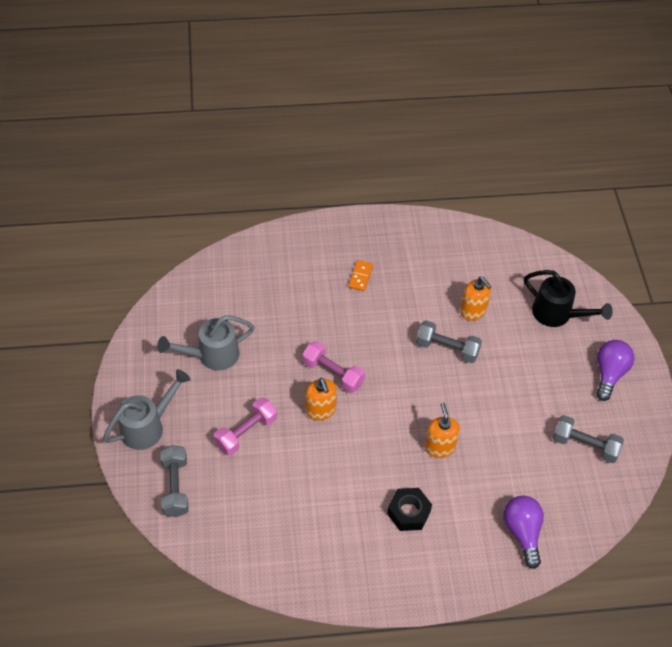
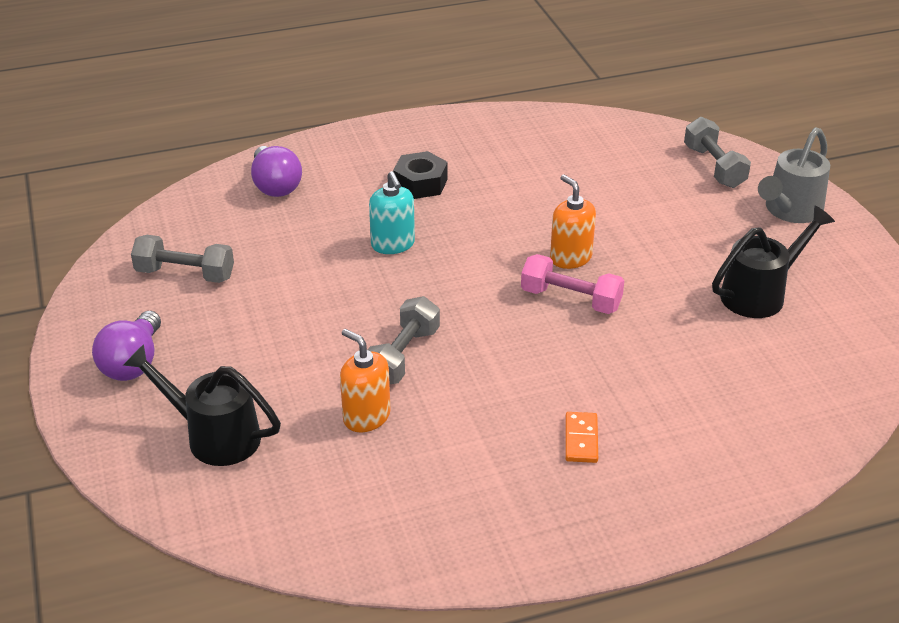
camera: 170 degrees right, 15 degrees down
(212, 355) = (760, 294): grey watering can -> black watering can
(246, 433) = (659, 223): pink dumbbell -> none
(439, 447) = (393, 244): orange soap dispenser -> turquoise soap dispenser
(447, 348) = (403, 356): grey dumbbell -> grey dumbbell turned 75 degrees counterclockwise

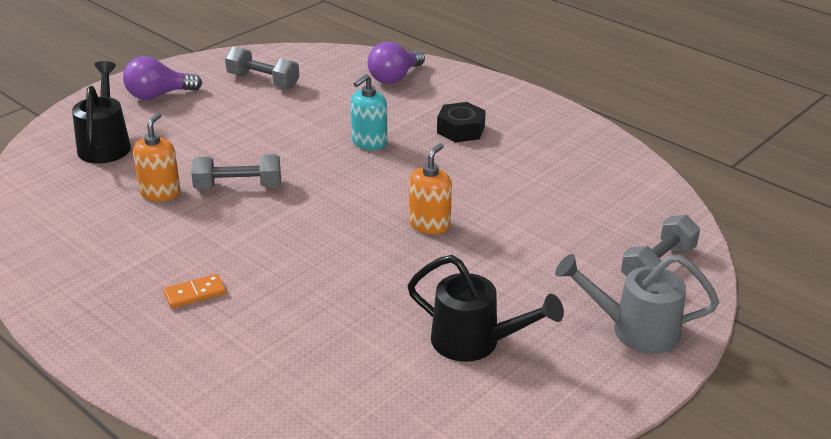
camera: 60 degrees right, 5 degrees down
(185, 274) = (263, 81): grey dumbbell -> grey dumbbell turned 45 degrees counterclockwise
(570, 299) = (372, 240): pink dumbbell -> none

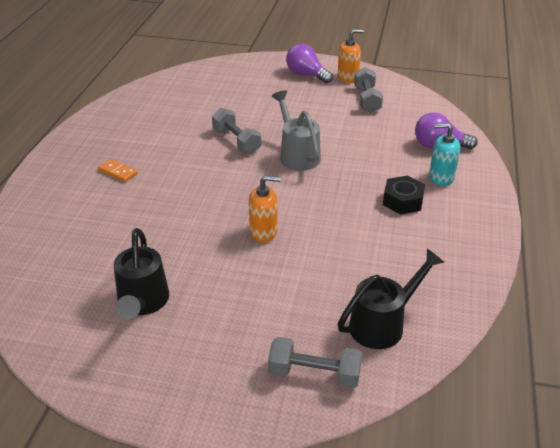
camera: 60 degrees right, 5 degrees up
(105, 144) = (236, 82): black watering can -> black watering can (383, 324)
(160, 193) = (205, 119): orange soap dispenser -> orange soap dispenser (348, 78)
(369, 142) = (339, 168): turquoise soap dispenser -> turquoise soap dispenser (441, 177)
(635, 330) = (213, 386): grey watering can -> grey watering can (297, 155)

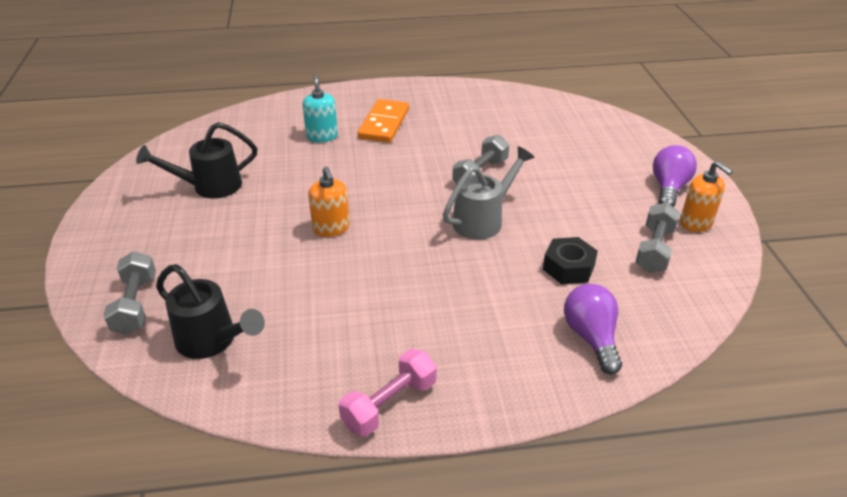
camera: 70 degrees right, 0 degrees up
(118, 172) = (384, 124): orange domino -> orange domino, size x1.87
(367, 100) = (654, 250): grey dumbbell -> grey dumbbell turned 45 degrees counterclockwise
(403, 201) = (439, 321): black nut -> black nut (568, 267)
(441, 177) = (512, 350): turquoise soap dispenser -> turquoise soap dispenser (322, 136)
(476, 239) = (389, 404): none -> pink dumbbell

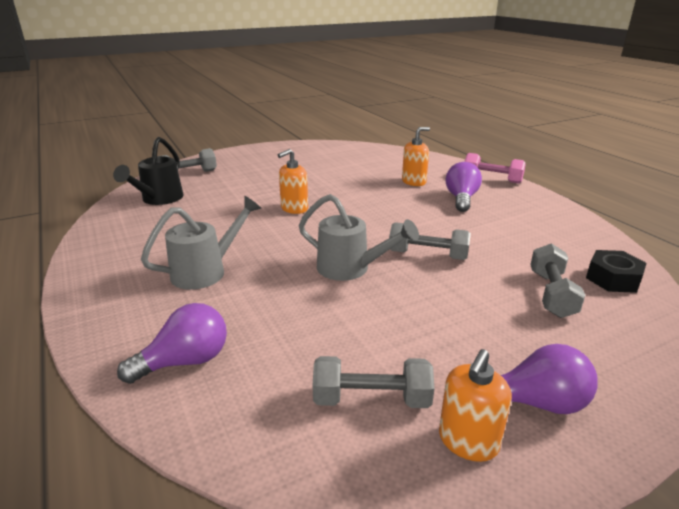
camera: 70 degrees right, 10 degrees down
(210, 186) = (316, 165): black watering can -> none
(322, 136) = (414, 182): turquoise soap dispenser -> orange soap dispenser
(384, 124) = (461, 199): orange domino -> purple light bulb
(389, 404) = (95, 267): pink dumbbell -> pink dumbbell (492, 179)
(443, 312) = (206, 271): none -> grey watering can
(561, 140) = (551, 294): none -> grey dumbbell
(568, 267) = (299, 331): black nut -> black nut (613, 279)

